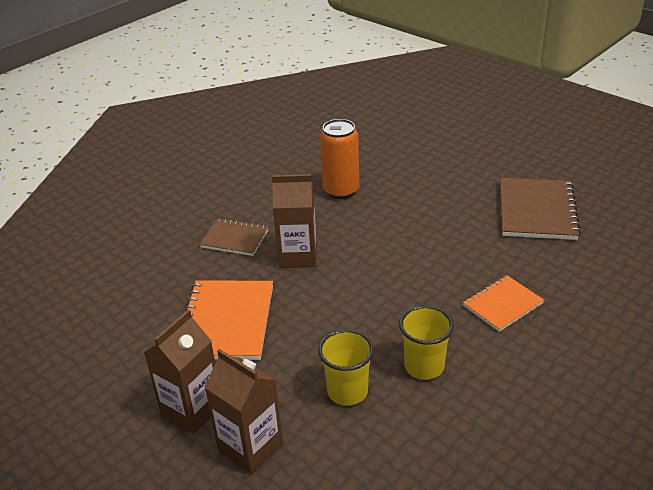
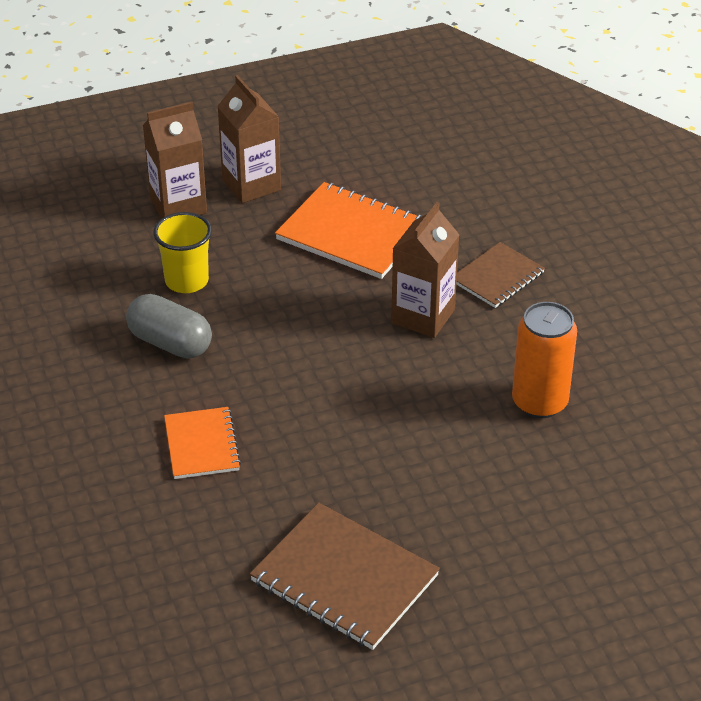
camera: 115 degrees right, 5 degrees up
(424, 366) = (170, 343): yellow cup -> grey capsule

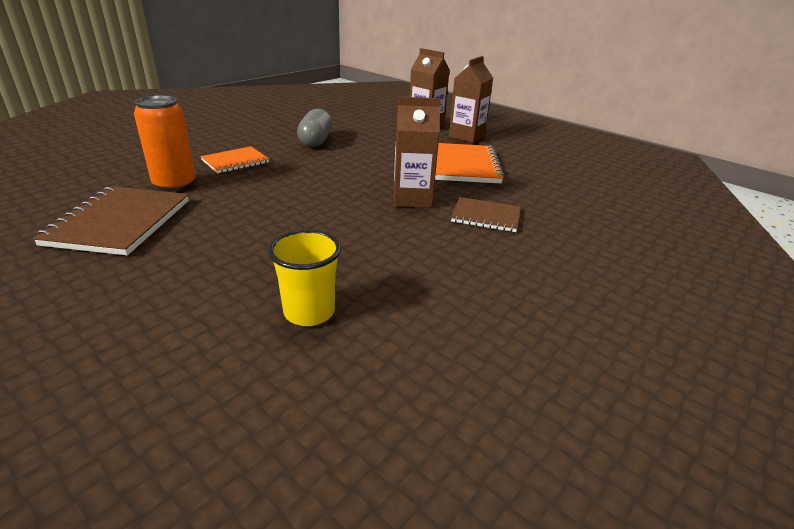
camera: 60 degrees right, 10 degrees down
(187, 281) = (369, 136): yellow cup -> yellow cup (309, 312)
(539, 402) = (362, 261): orange can -> orange can (175, 184)

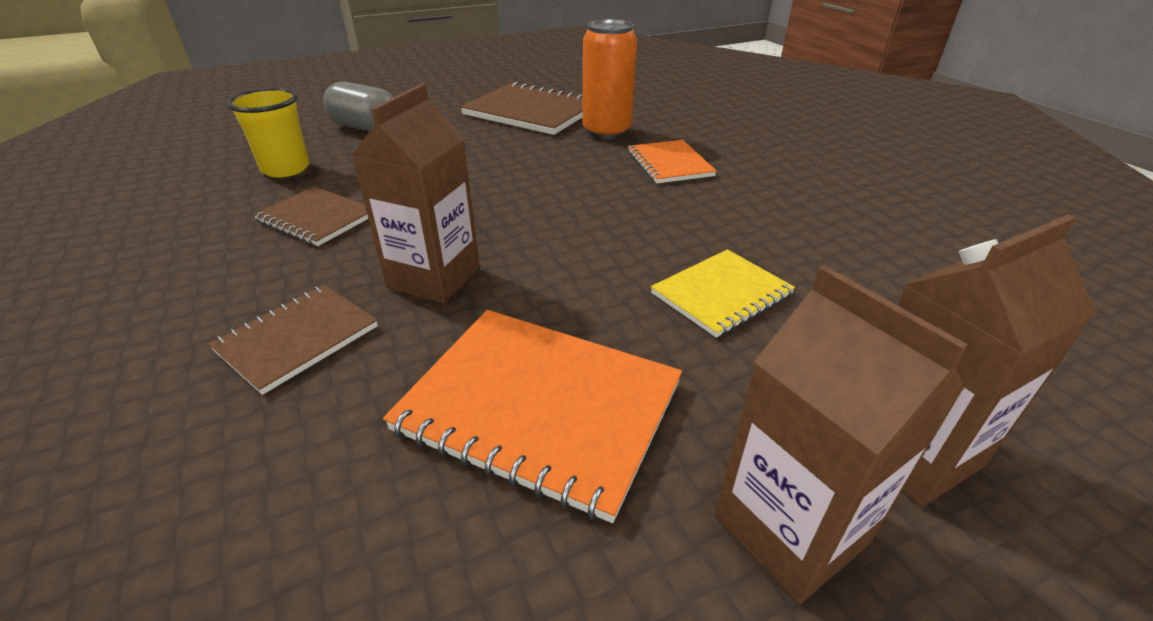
camera: 115 degrees right, 5 degrees up
(316, 141) = (755, 234): grey capsule -> grey capsule (366, 128)
(371, 145) = (721, 294): none -> yellow notebook
(383, 255) = (317, 218): none -> brown notebook

